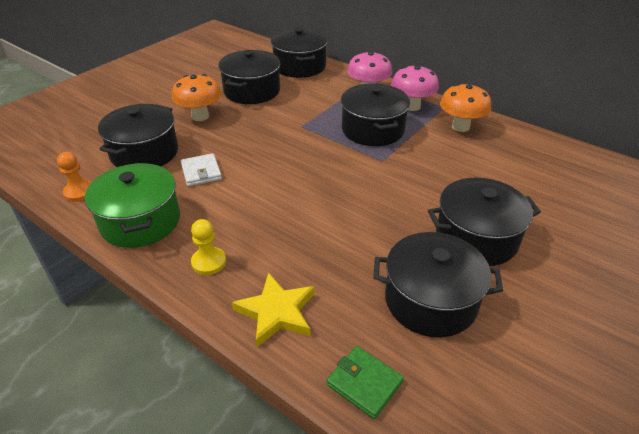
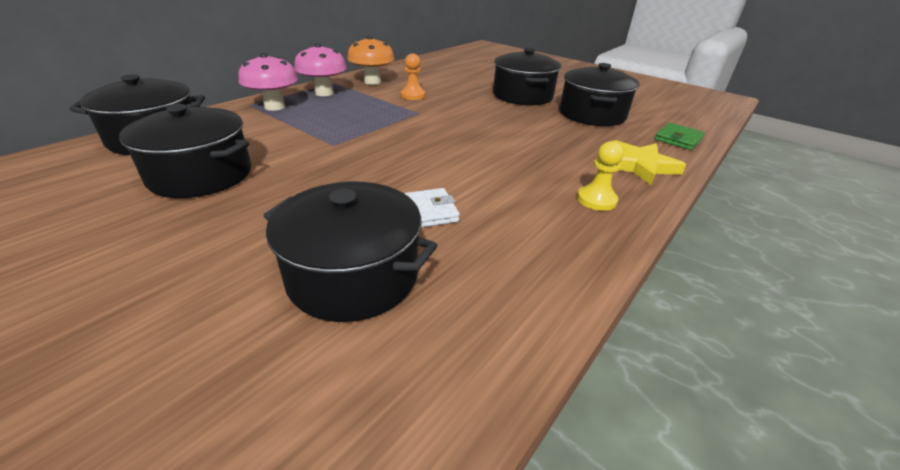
camera: 90 degrees left, 5 degrees down
(79, 192) = (474, 350): orange pawn -> orange pawn (413, 95)
(140, 221) = (542, 257): green pot -> none
(200, 116) = (252, 221): orange mushroom -> none
(373, 130) = (361, 111): black pot -> none

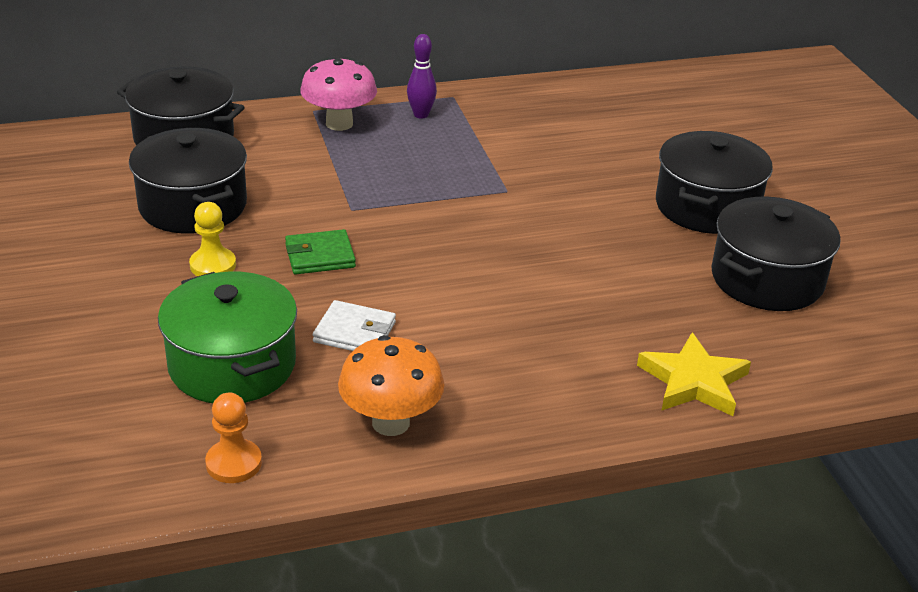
camera: 35 degrees right, 0 degrees up
(324, 93) = (421, 115): pink mushroom -> purple bowling pin
(353, 275) = (232, 365): black pot -> green pot
(372, 82) = (508, 110): orange mushroom -> orange mushroom (391, 423)
(413, 95) = (536, 155): orange pawn -> orange pawn (234, 463)
(596, 200) = (559, 397): yellow pawn -> yellow pawn (213, 265)
(678, 139) = (836, 369): green wallet -> green wallet (320, 256)

